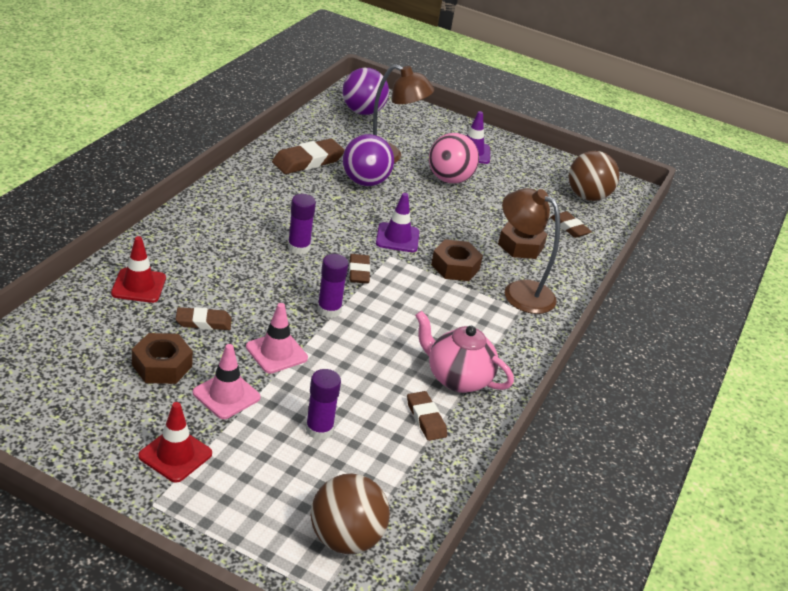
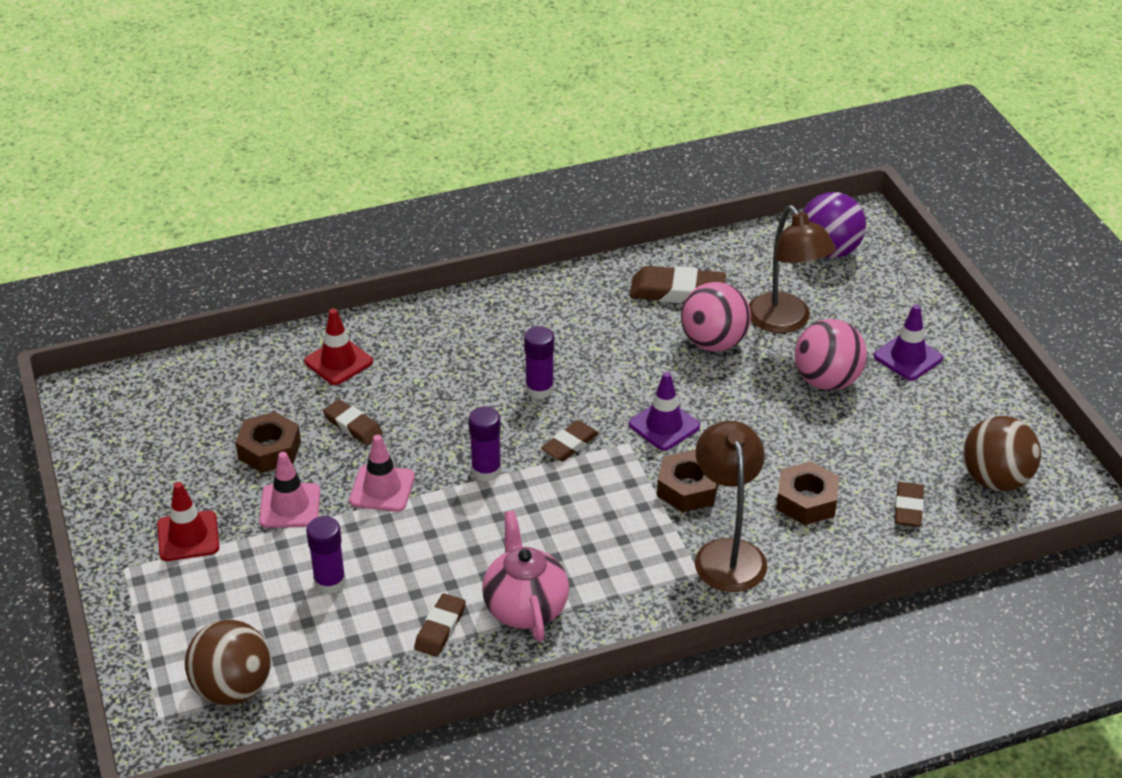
camera: 50 degrees right, 5 degrees up
(365, 182) = (713, 343): purple ball -> pink ball

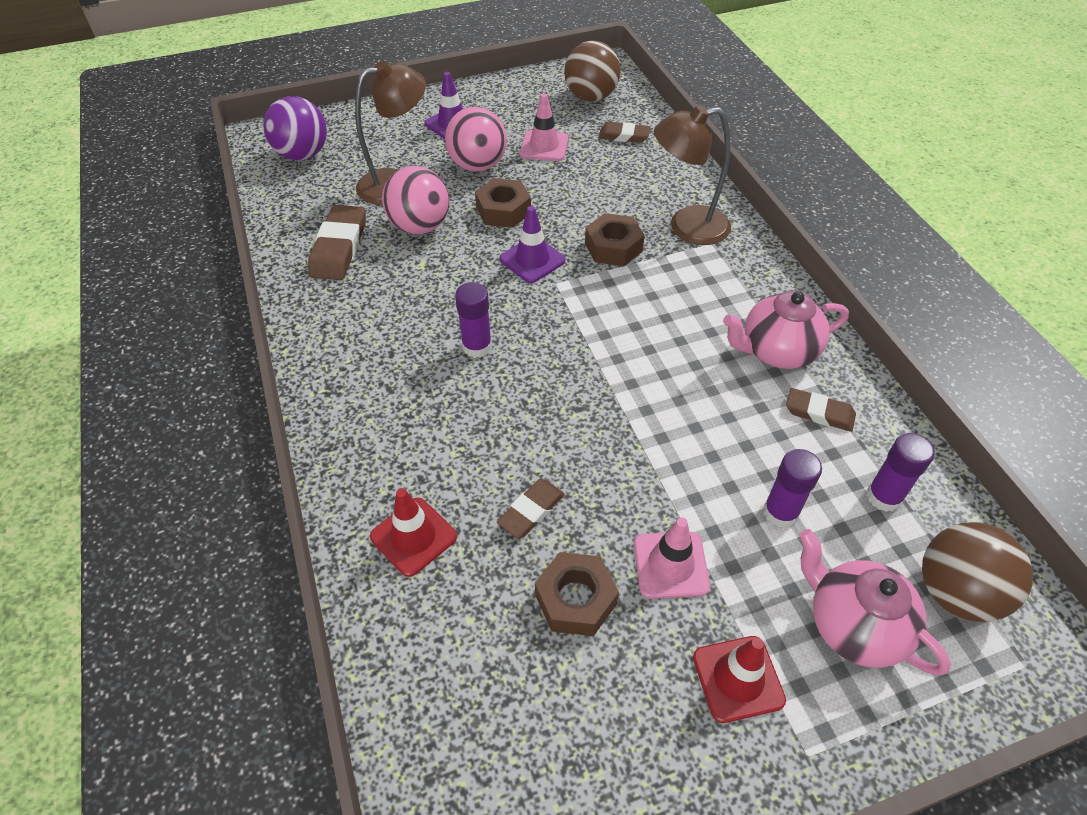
camera: 90 degrees left, 10 degrees up
(216, 612) = (853, 625): none -> pink teapot
(382, 489) = (633, 474): pink traffic cone -> pink traffic cone (544, 146)
(486, 471) = (599, 385): purple glue stick -> purple glue stick (884, 497)
(570, 444) = (559, 323): brown eraser -> none
(806, 501) = (621, 183): brown nut -> brown nut (503, 210)

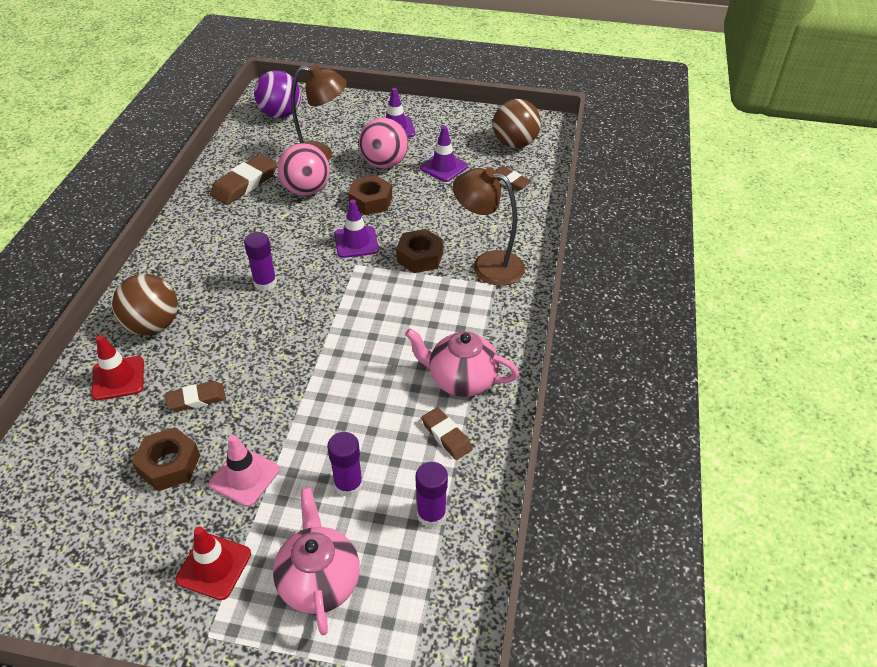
camera: 30 degrees right, 5 degrees down
(544, 146) = (443, 167): pink traffic cone -> purple traffic cone
(956, 592) = (413, 603): brown ball -> brown ball (153, 325)

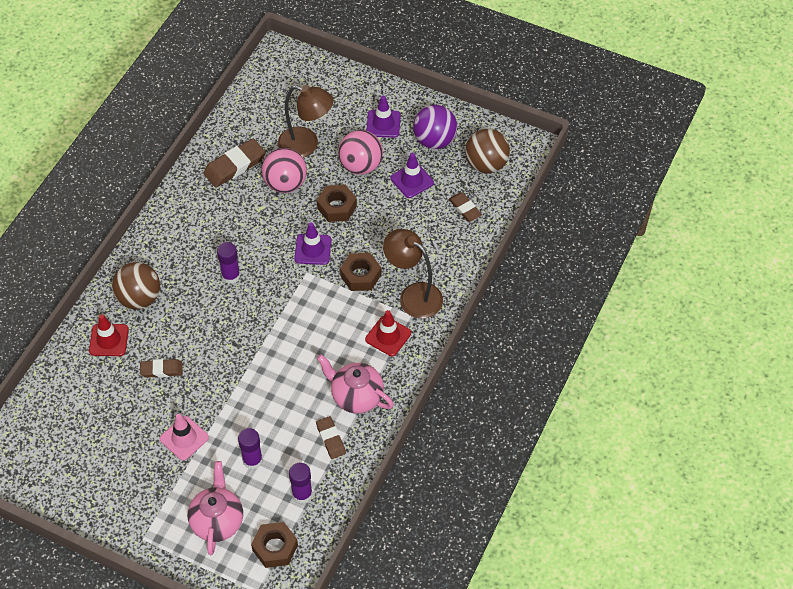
camera: 15 degrees right, 10 degrees up
(169, 464) = (135, 417): brown nut -> brown nut (275, 548)
(214, 566) = (153, 496): red traffic cone -> red traffic cone (388, 336)
(280, 114) = (283, 85): purple ball -> purple ball (434, 140)

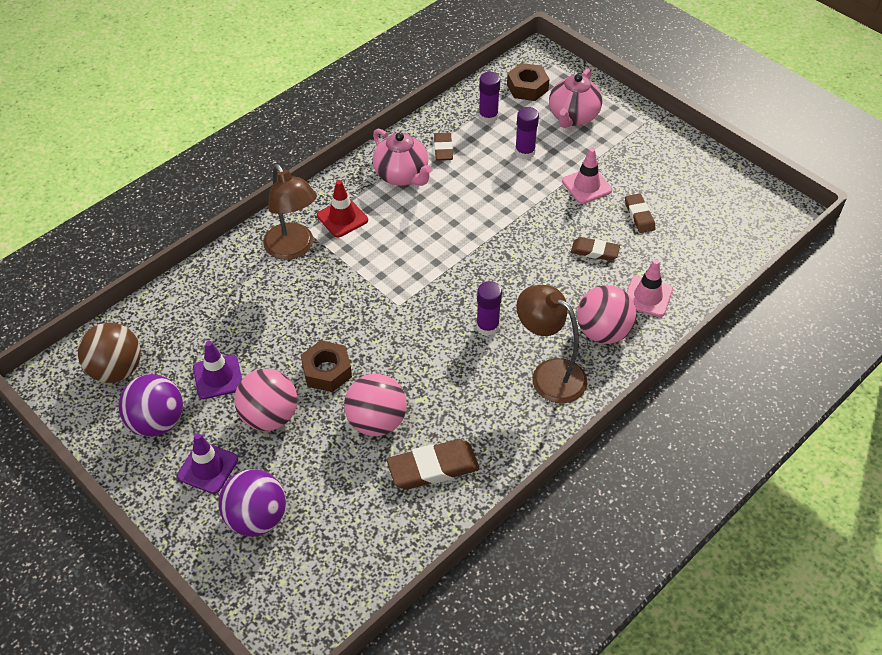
camera: 160 degrees left, 5 degrees down
(109, 340) = (647, 296): red traffic cone -> pink traffic cone
(139, 298) = (603, 332): brown ball -> pink ball
(306, 145) = (325, 468): brown lamp -> brown lamp (549, 374)
(313, 249) = (379, 329): purple traffic cone -> none
(335, 106) = (256, 518): none -> purple ball
(360, 275) = (339, 285): brown nut -> none
(465, 209) = (178, 324): brown eraser -> brown eraser (639, 215)

